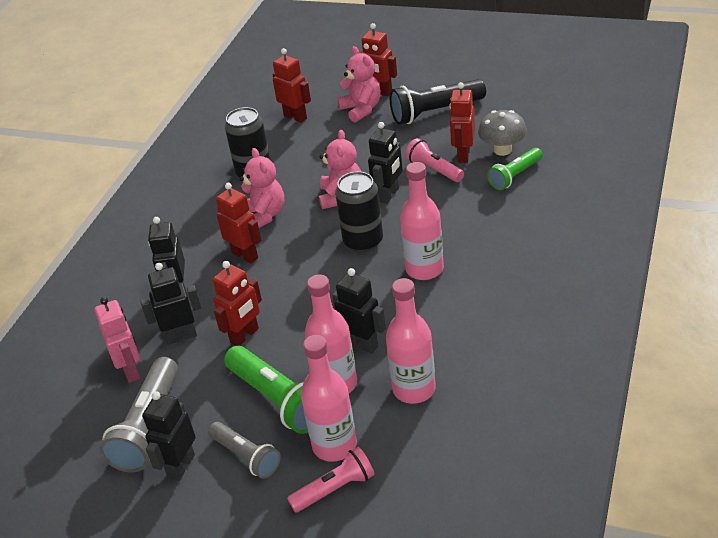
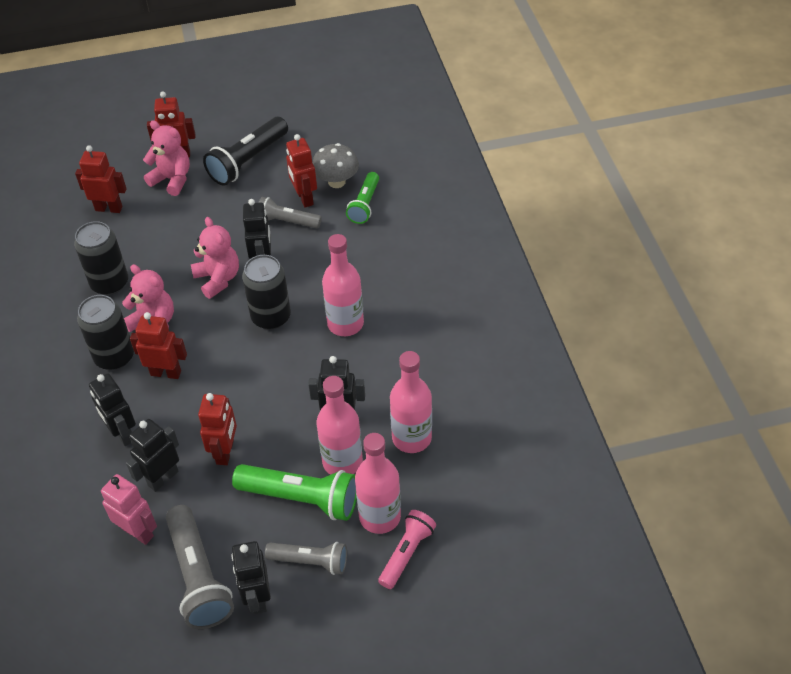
camera: 35 degrees left, 10 degrees up
(216, 229) = (114, 357): none -> black can
(434, 169) = (287, 222): pink flashlight -> grey flashlight

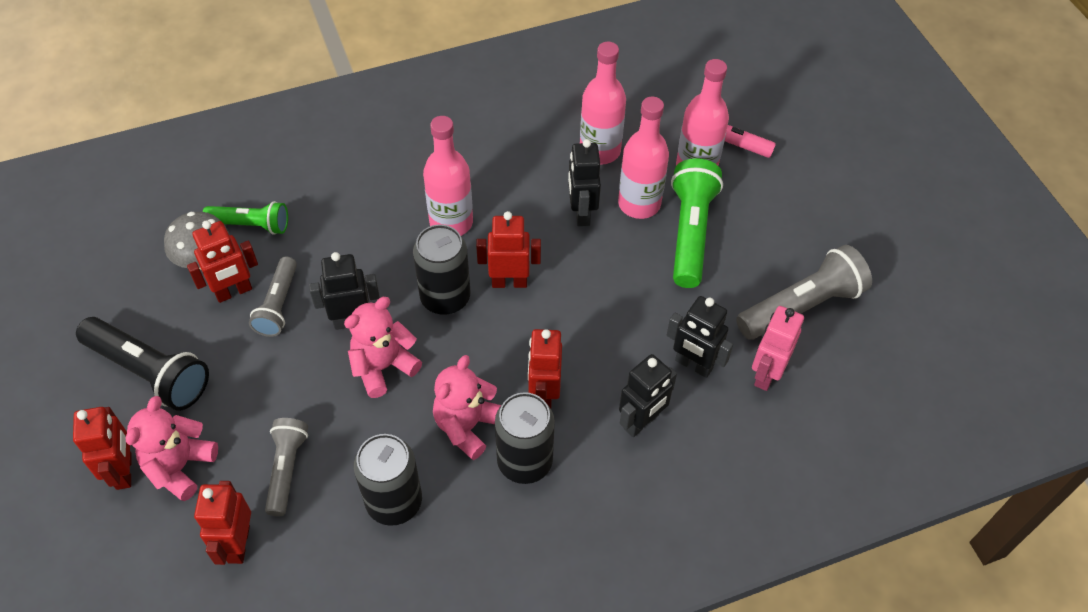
camera: 100 degrees left, 5 degrees up
(225, 452) = (647, 310): red robot -> red robot (509, 282)
(257, 598) = (809, 252): black robot -> none
(310, 561) = (759, 216): grey flashlight -> grey flashlight (286, 469)

